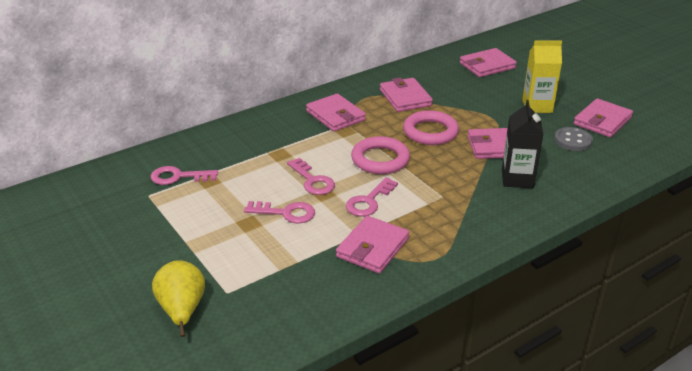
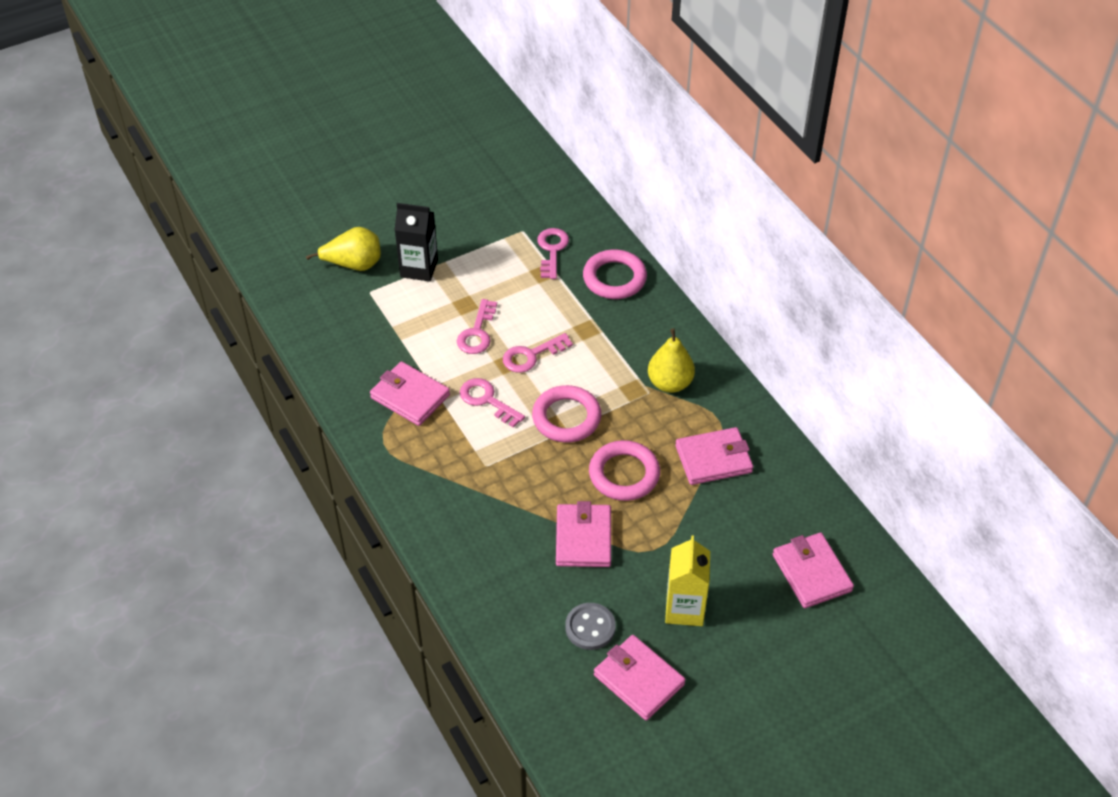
camera: 95 degrees right, 15 degrees up
(218, 143) = (614, 278): none -> pink ring
(335, 115) = (670, 383): pink wallet -> yellow pear
(517, 179) = (510, 544): black carton -> black carton (419, 268)

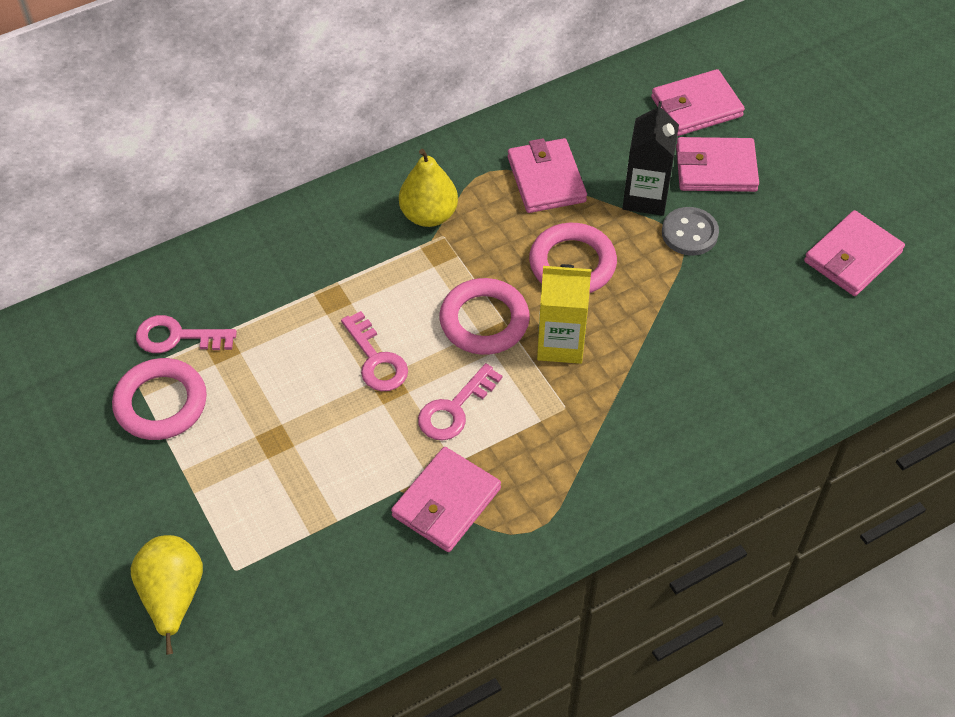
camera: 90 degrees left, 5 degrees up
(419, 268) = (193, 504): black carton -> black carton (645, 197)
(477, 332) = (330, 424): pink key -> none
(583, 538) = (670, 305): pink wallet -> pink wallet (716, 169)
(590, 627) = (793, 299): grey button -> grey button (689, 233)
(614, 278) = (241, 267): pink ring -> pink ring (161, 403)
(684, 609) = (756, 214): yellow carton -> yellow carton (560, 344)

